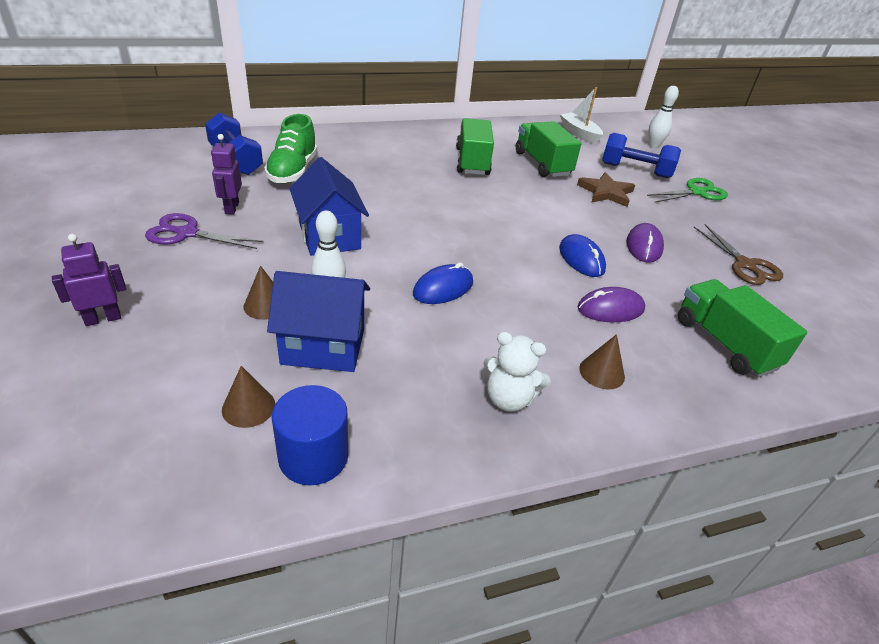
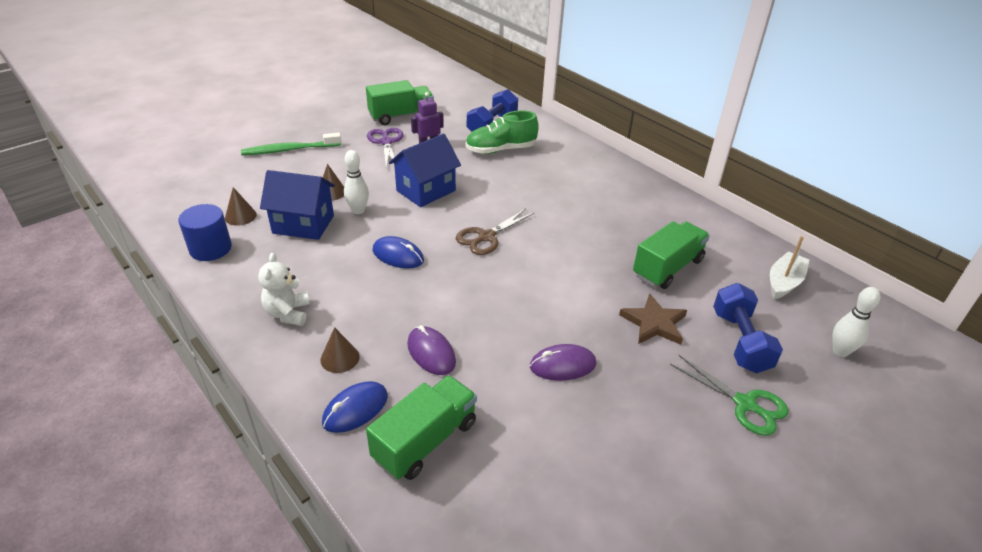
camera: 70 degrees right, 0 degrees up
(103, 319) = (290, 150): purple robot -> green toothbrush
(323, 346) = (303, 224): blue house -> blue house turned 60 degrees counterclockwise
(472, 162) = (618, 225): green truck -> green truck (401, 116)
(581, 259) = (500, 323): blue mouse -> blue mouse (355, 409)
(745, 265) = (596, 458): brown scissors -> brown scissors (486, 237)

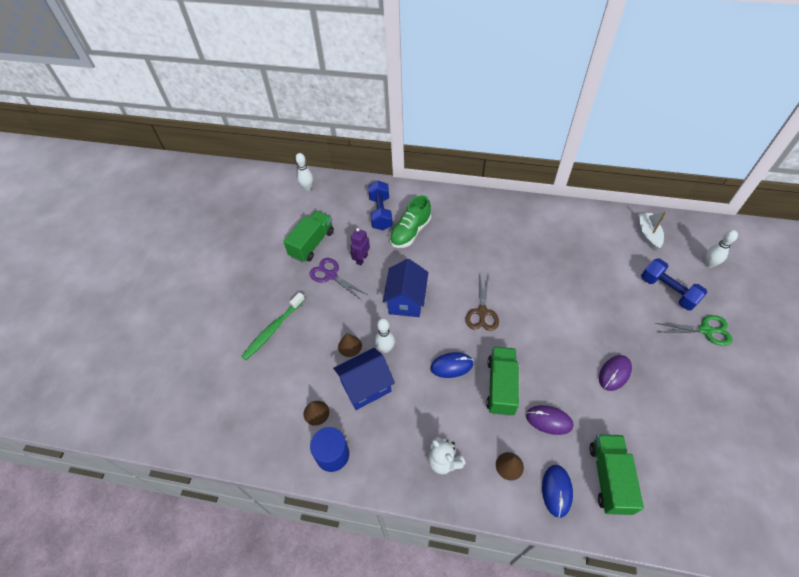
camera: 35 degrees left, 15 degrees up
(451, 82) = (307, 188): none -> white bowling pin
(654, 323) = (623, 310): brown star -> none
(667, 268) = (591, 265): green truck -> green truck (501, 386)

